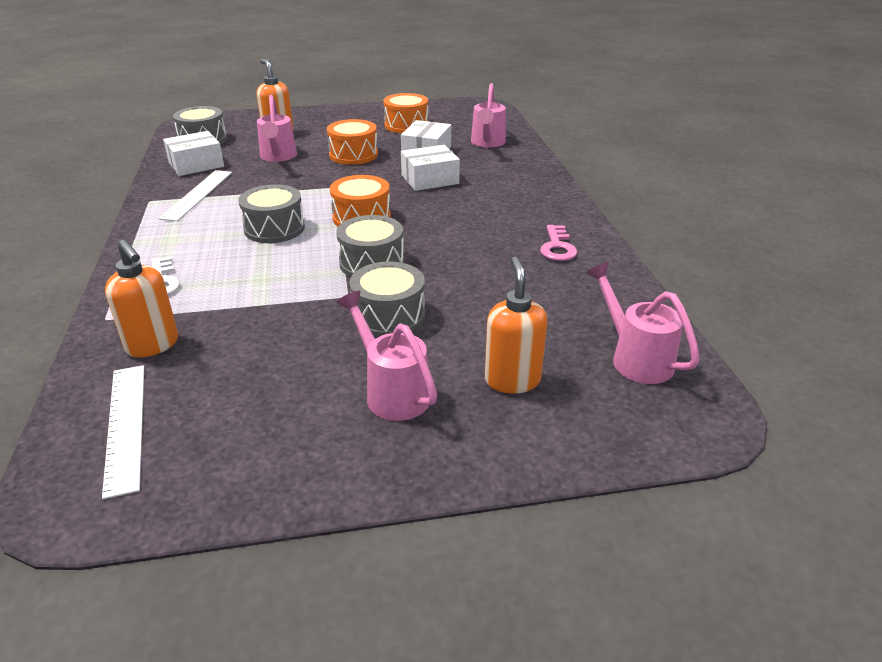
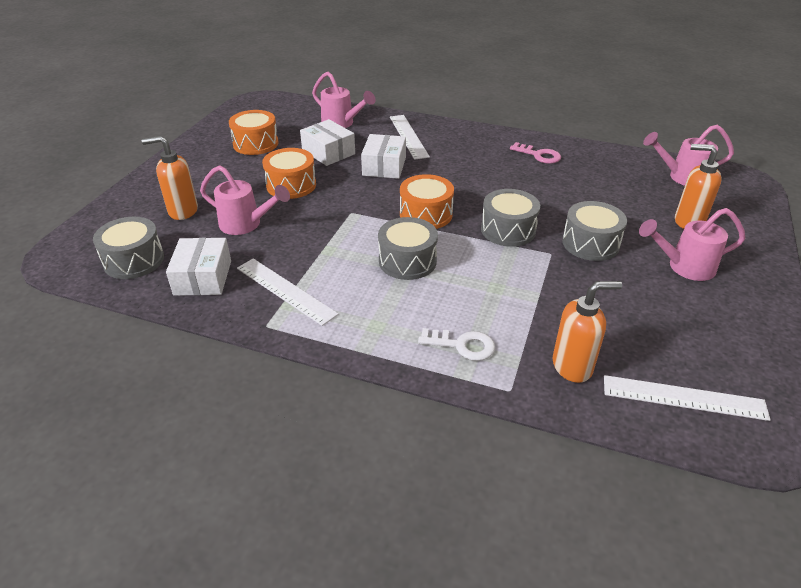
camera: 60 degrees left, 5 degrees up
(504, 175) = (408, 136): none -> white ruler

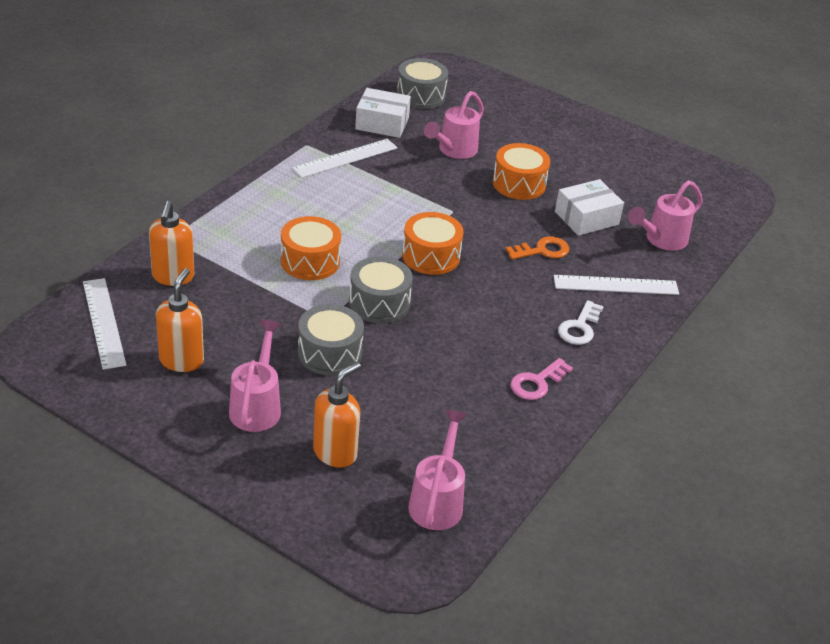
camera: 100 degrees right, 0 degrees up
(182, 211) = (490, 121): orange soap dispenser -> orange soap dispenser (181, 360)
(255, 144) = (619, 173): orange drum -> orange drum (310, 261)
(384, 166) = (542, 250): white box -> orange key
(407, 261) = (356, 227): grey drum -> none
(462, 345) = (230, 229): white key -> white key (579, 327)
(684, 398) = (103, 322): white ruler -> white ruler turned 45 degrees counterclockwise

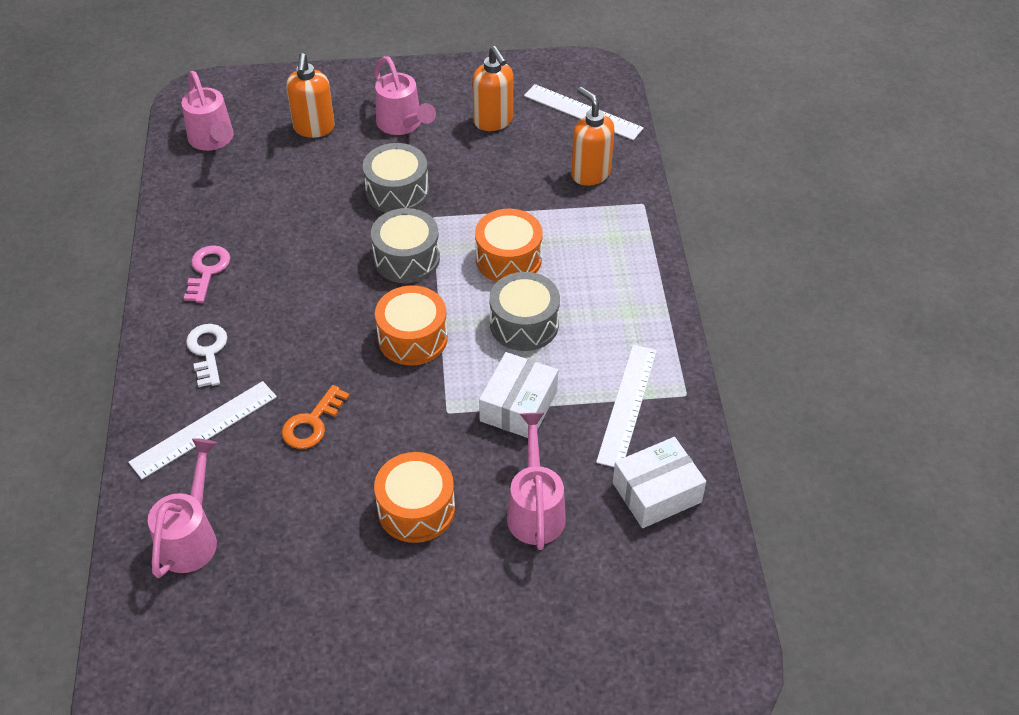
camera: 145 degrees right, 10 degrees up
(421, 95) = (675, 586): grey drum -> grey drum (524, 324)
(586, 218) = (299, 509): white box -> white box (518, 406)

